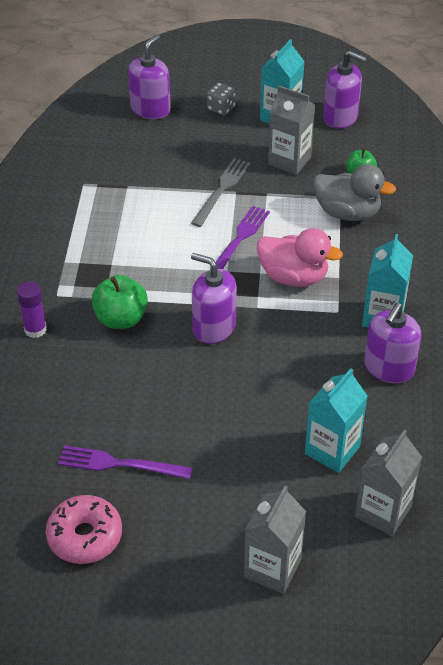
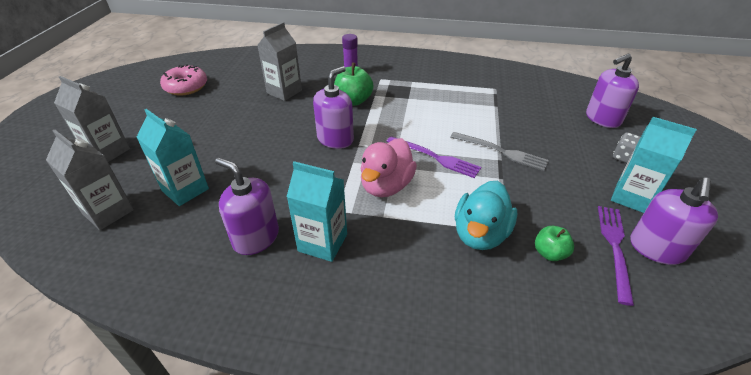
camera: 95 degrees right, 5 degrees down
(119, 464) = (230, 98): purple fork -> purple fork (614, 247)
(150, 109) = (602, 119): purple soap dispenser -> purple soap dispenser turned 120 degrees clockwise
(289, 161) = (557, 198): grey carton -> grey carton (284, 92)
(347, 213) = (480, 234): grey duck -> turquoise duck

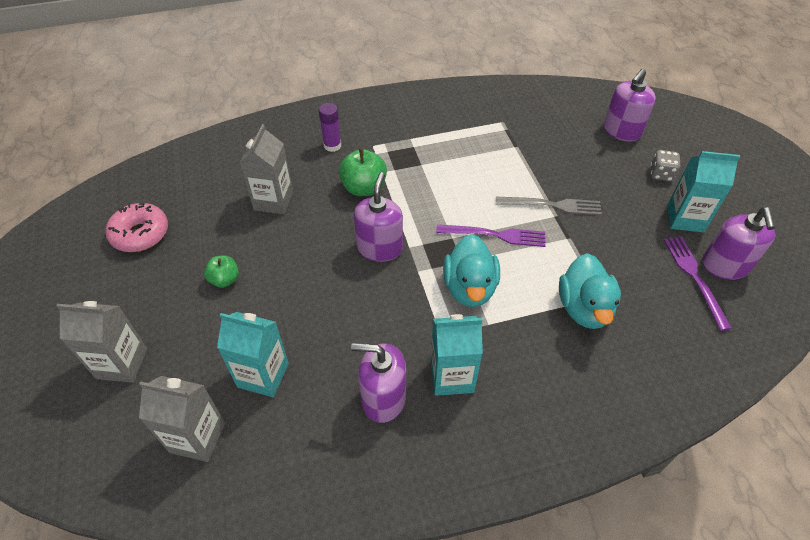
camera: 25 degrees left, 10 degrees up
(386, 186) = (469, 288): pink duck -> turquoise duck
(549, 253) = (649, 304): green apple -> green apple (225, 280)

